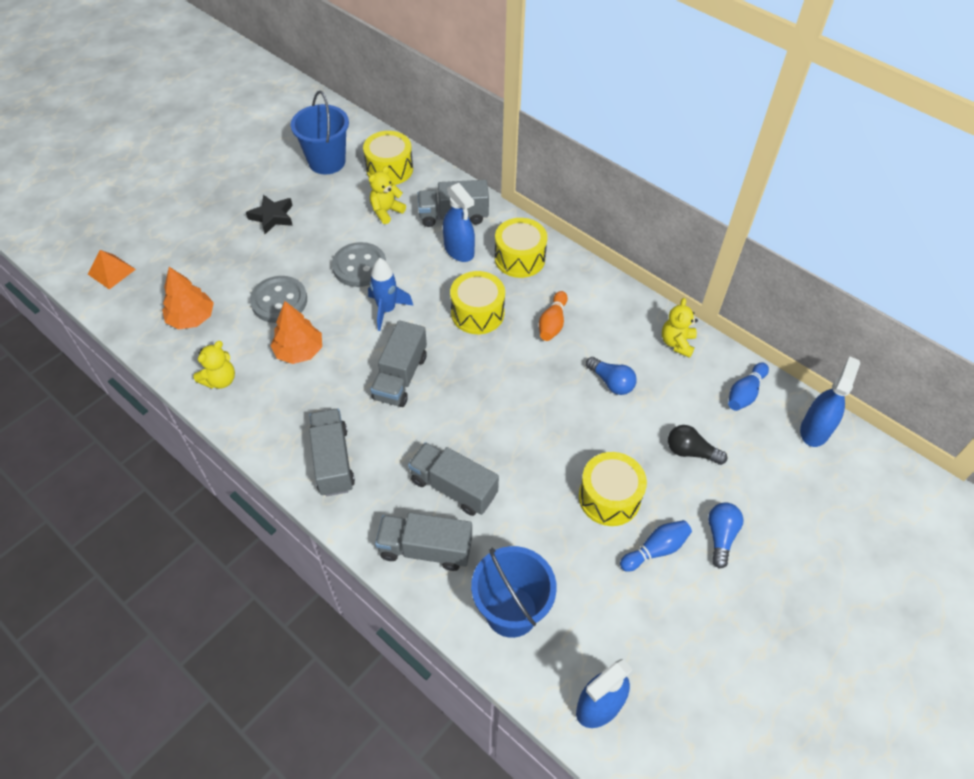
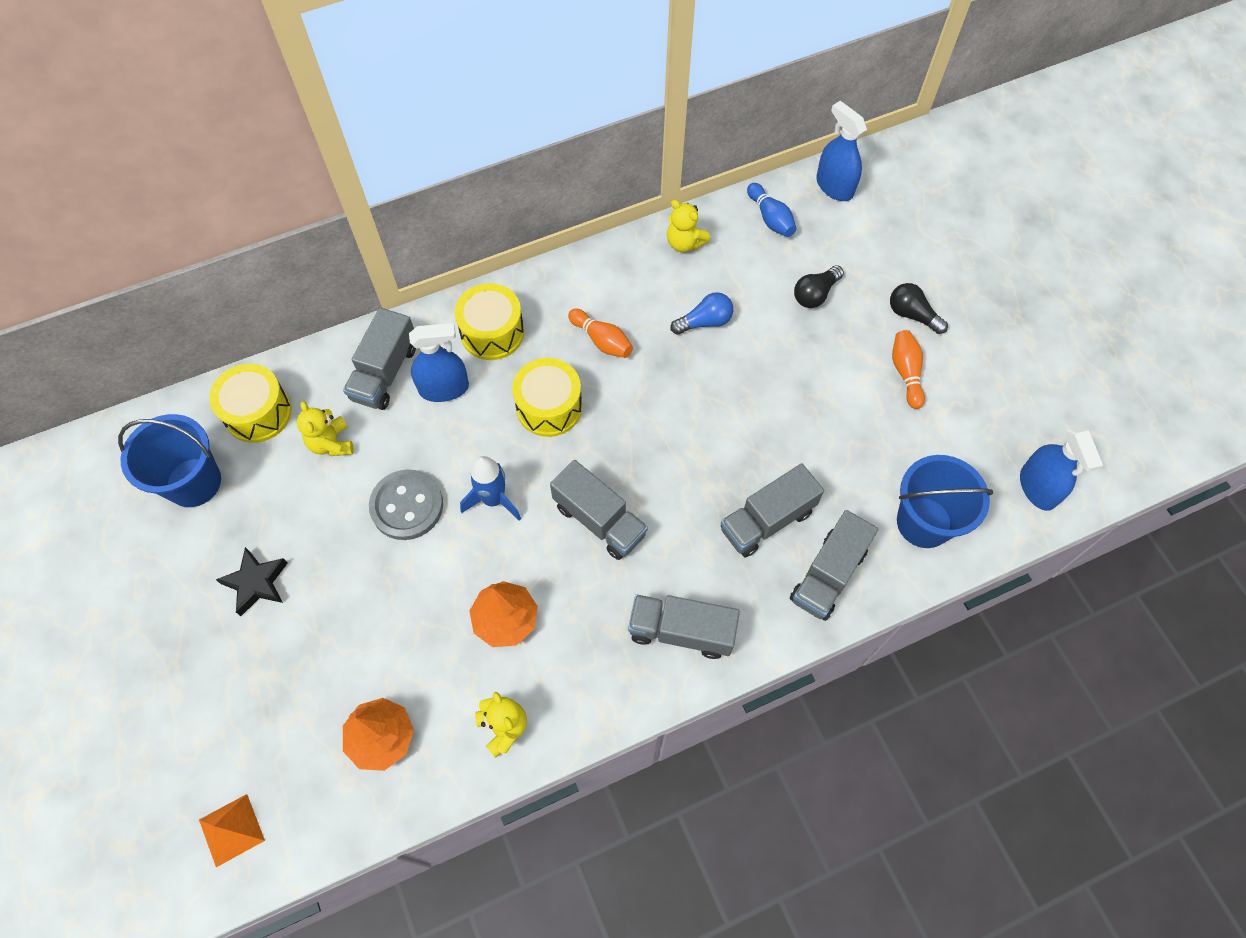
camera: 65 degrees left, 10 degrees up
(279, 301) = (412, 618): grey button -> none
(609, 497) = (836, 385): yellow drum -> none
(655, 550) = (906, 373): blue bowling pin -> orange bowling pin
(720, 536) = (912, 315): blue light bulb -> black light bulb

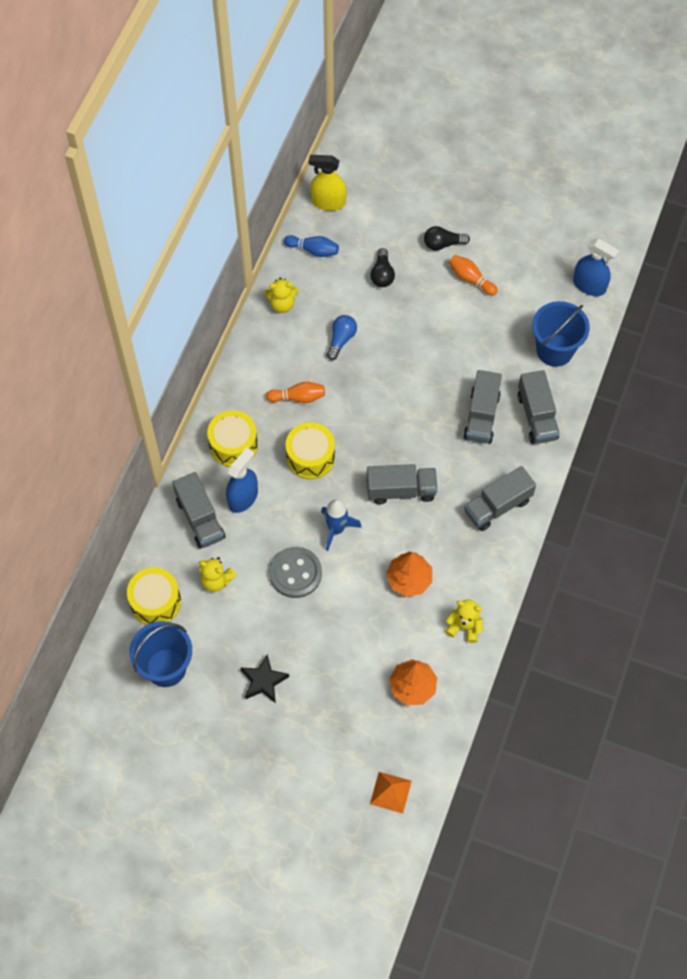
camera: 45 degrees left, 0 degrees up
(834, 186) = (328, 202): blue spray bottle -> yellow spray bottle

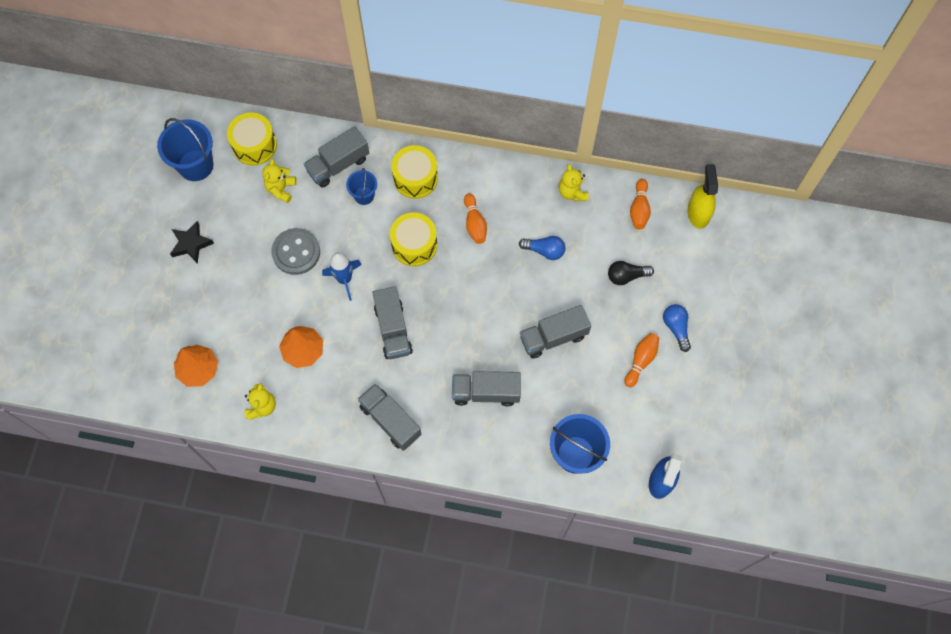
camera: 80 degrees right, 5 degrees up
(243, 498) = (364, 195): blue spray bottle -> blue bucket
(313, 250) = (639, 209): blue bowling pin -> orange bowling pin
(390, 792) = (98, 365): orange pyramid -> none
(443, 244) = (676, 328): black light bulb -> blue light bulb
(537, 416) = (495, 446): grey truck -> grey truck (553, 337)

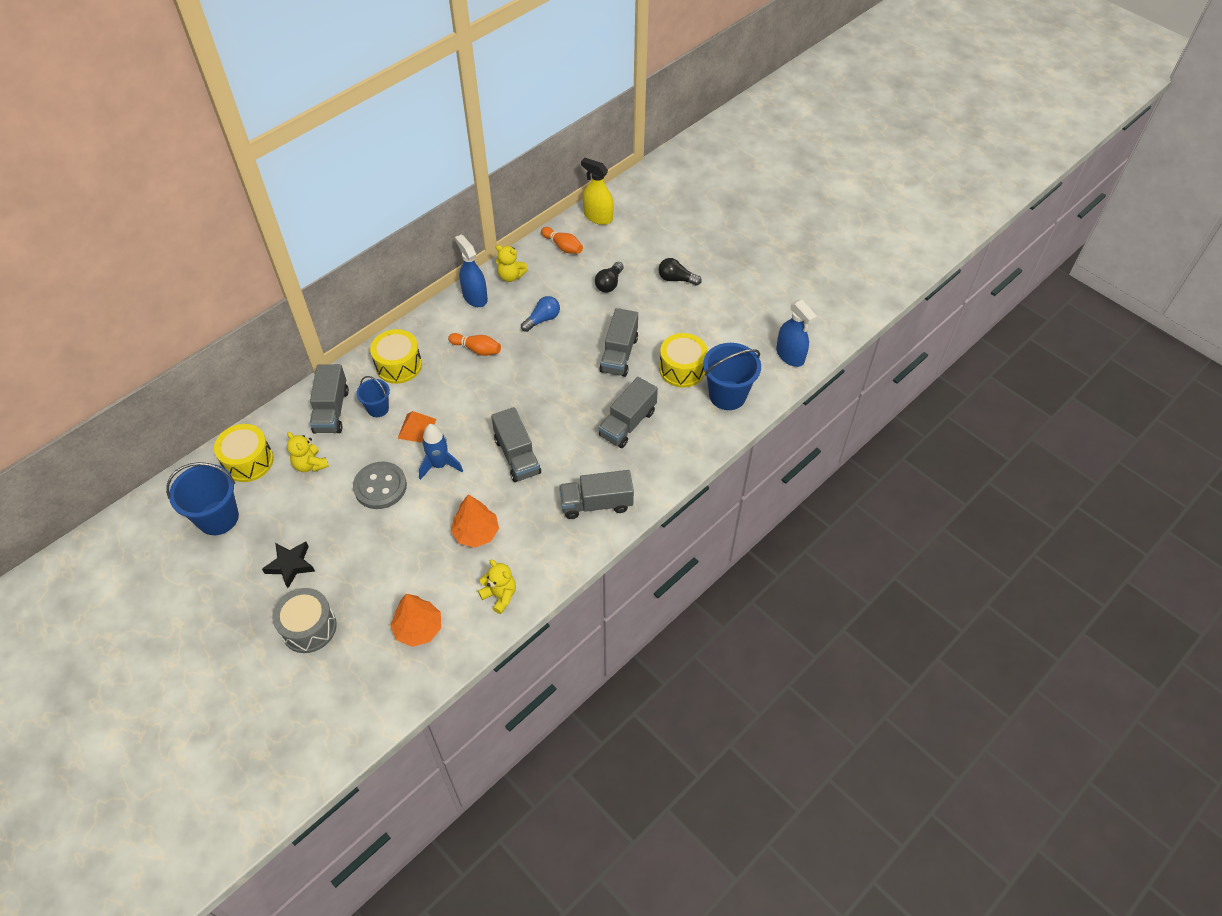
camera: 55 degrees left, 15 degrees down
(152, 295) = (309, 627): none -> grey drum
(366, 237) = (417, 428): none -> orange pyramid
(393, 329) = (517, 456): grey truck -> grey truck turned 45 degrees clockwise
(414, 245) = (456, 399): yellow drum -> yellow drum (682, 369)
(528, 181) = (475, 297): none -> blue spray bottle
(641, 361) = (684, 313): orange bowling pin -> none
(676, 328) = (676, 279): blue light bulb -> black light bulb

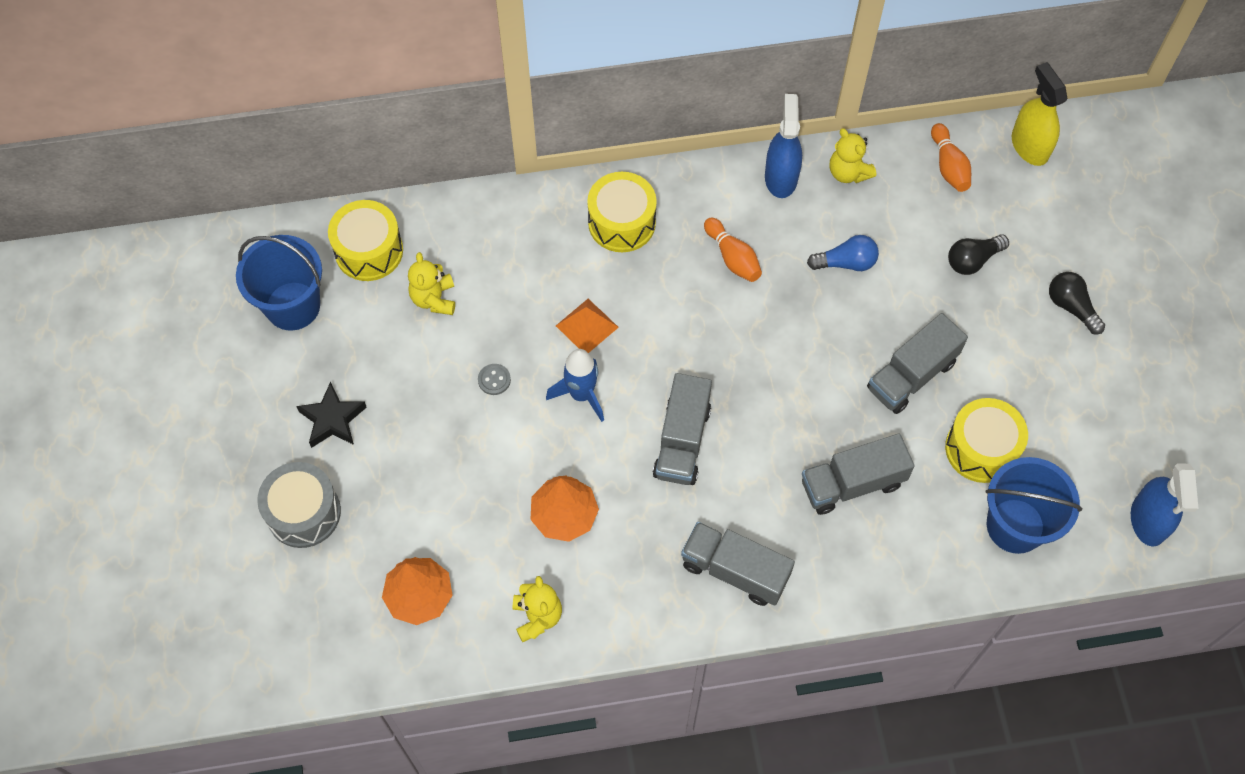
camera: 35 degrees right, 10 degrees up
(331, 411) = (503, 239): grey truck -> none
(378, 408) = (559, 269): blue bucket -> none
(380, 487) = (494, 380): grey button -> grey button, size x0.44

